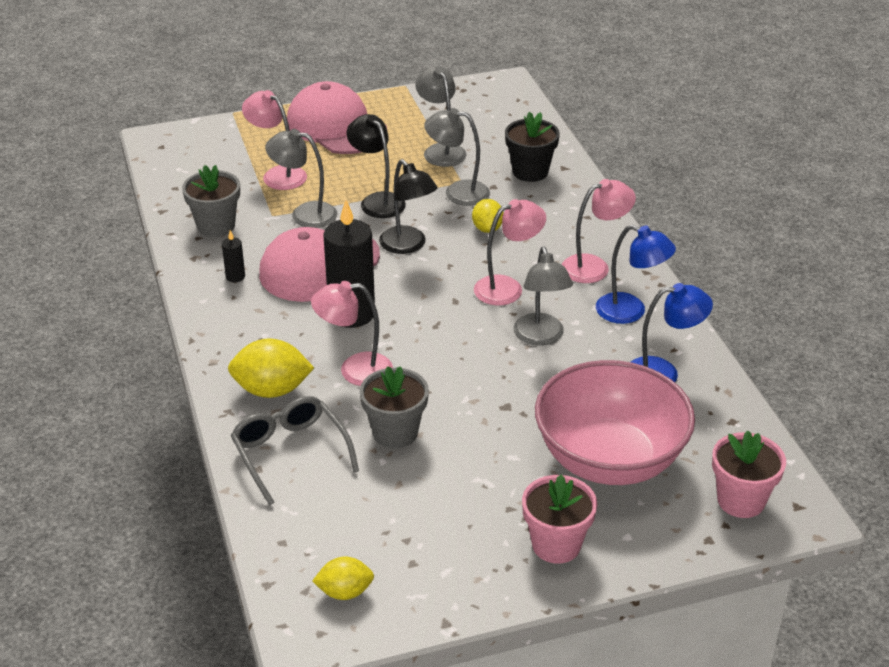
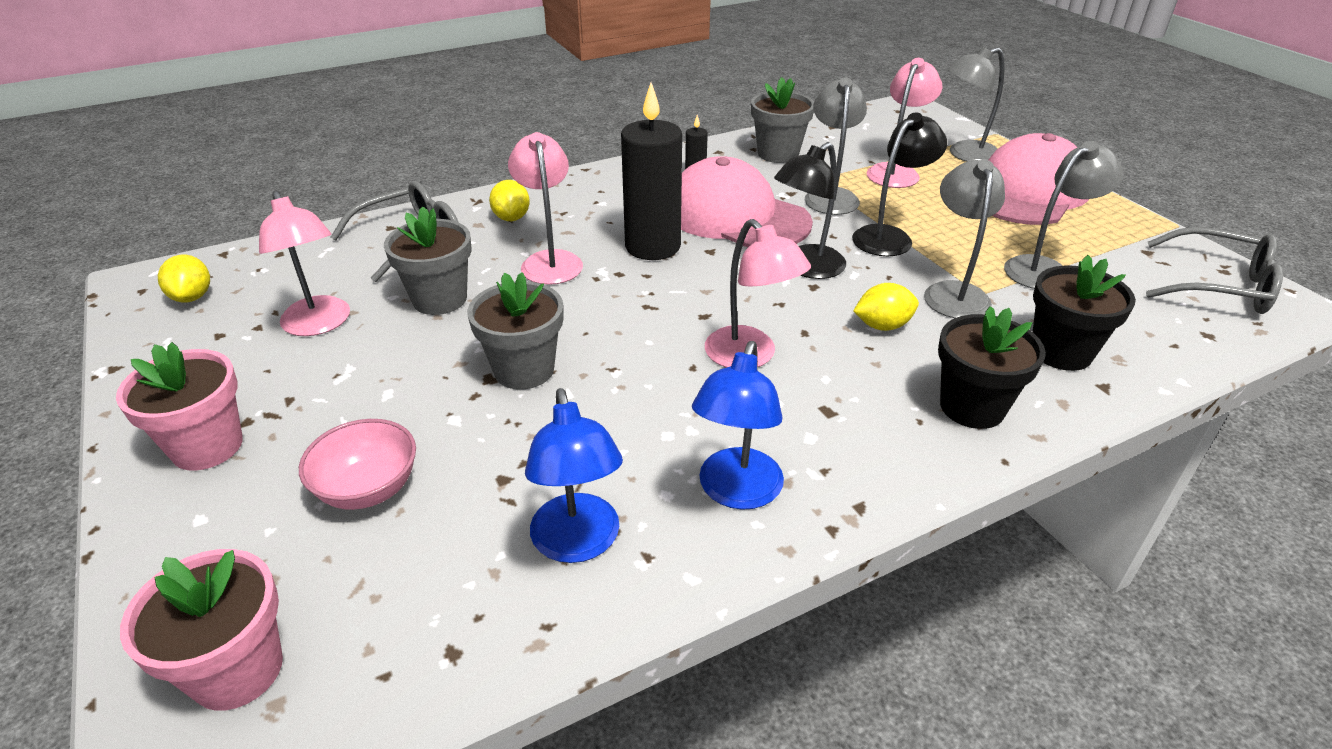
camera: 80 degrees right, 0 degrees up
(272, 390) = (511, 218): yellow lemon -> yellow lemon, size x0.62
(478, 97) = (1219, 286): none -> grey glasses
(500, 389) = (524, 370): none -> grey flower pot
(540, 337) = (644, 397): grey lamp -> grey lamp (965, 155)
(573, 216) = (972, 407): none -> black flower pot
(594, 266) = (843, 441): pink lamp -> pink lamp (319, 324)
(609, 459) = (368, 489): pink bowl -> pink bowl, size x0.46

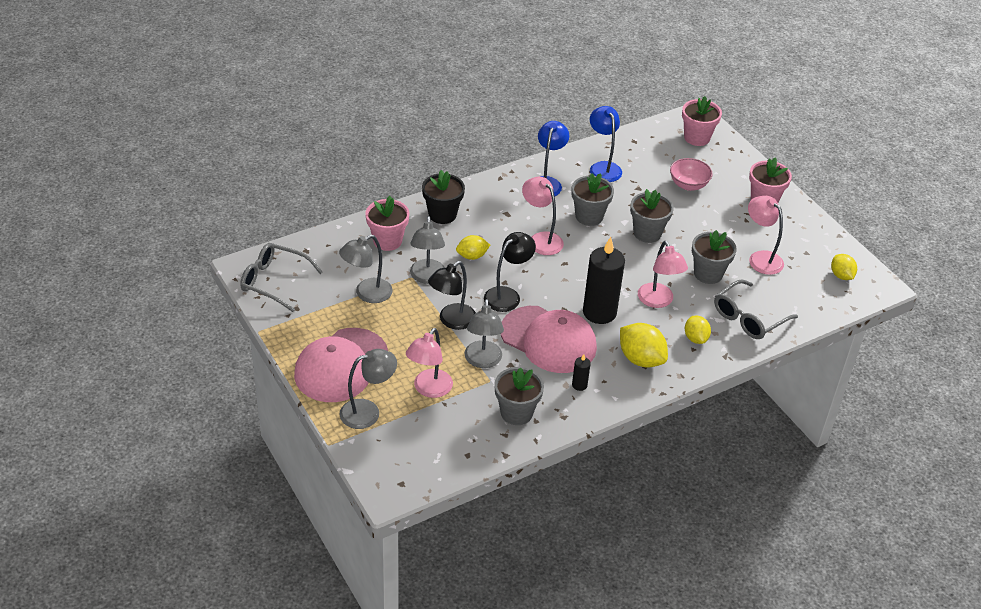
camera: 175 degrees right, 5 degrees up
(603, 197) = (641, 359): none -> yellow lemon
(642, 405) = (589, 216): none -> grey flower pot
(1061, 352) = (387, 241): black flower pot -> pink flower pot

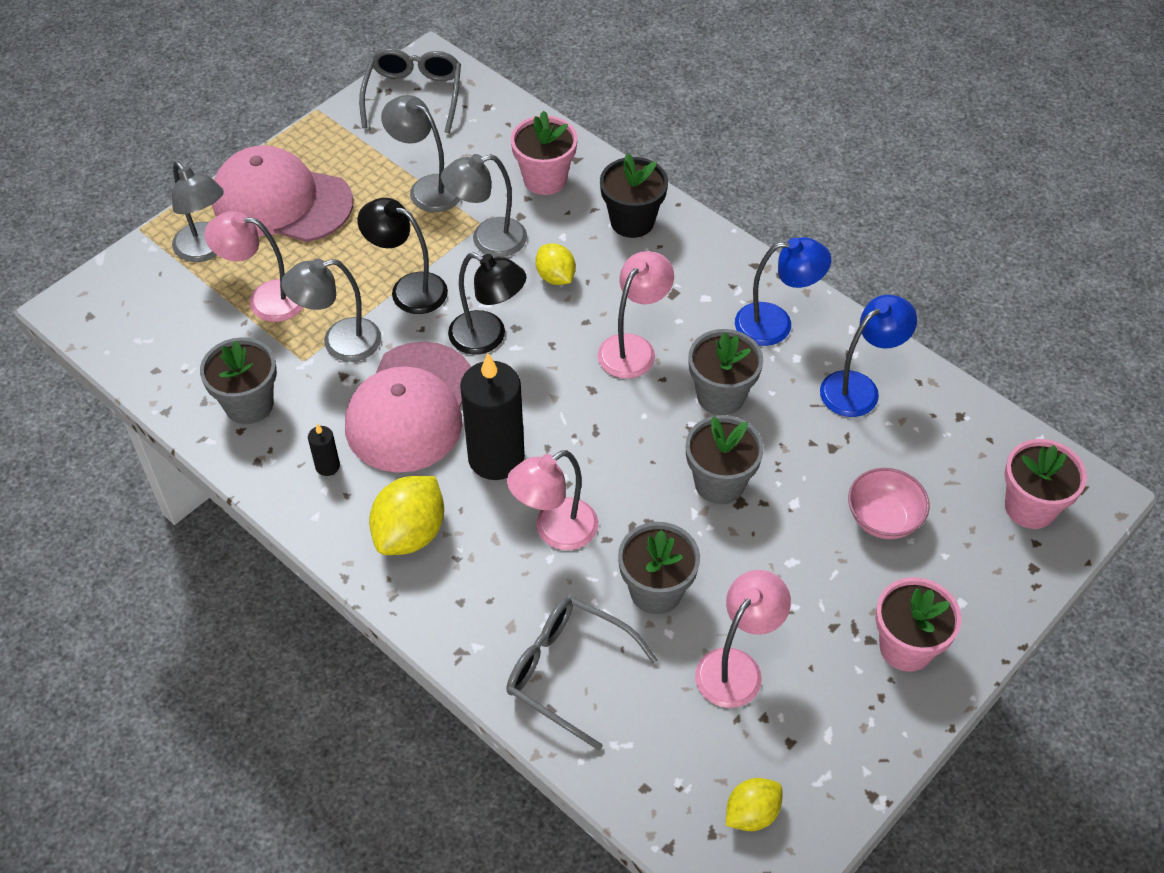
camera: 75 degrees right, 10 degrees up
(695, 338) = (486, 600): yellow lemon -> none

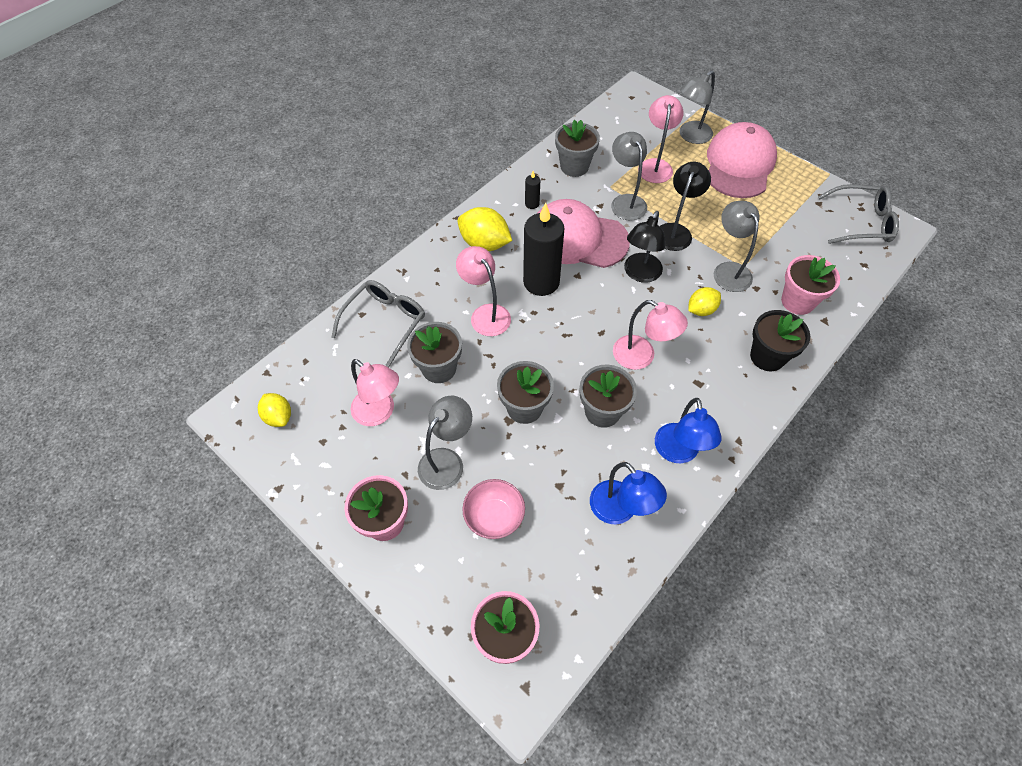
camera: 90 degrees right, 5 degrees up
(427, 188) = (770, 235): grey lamp -> grey lamp (447, 461)

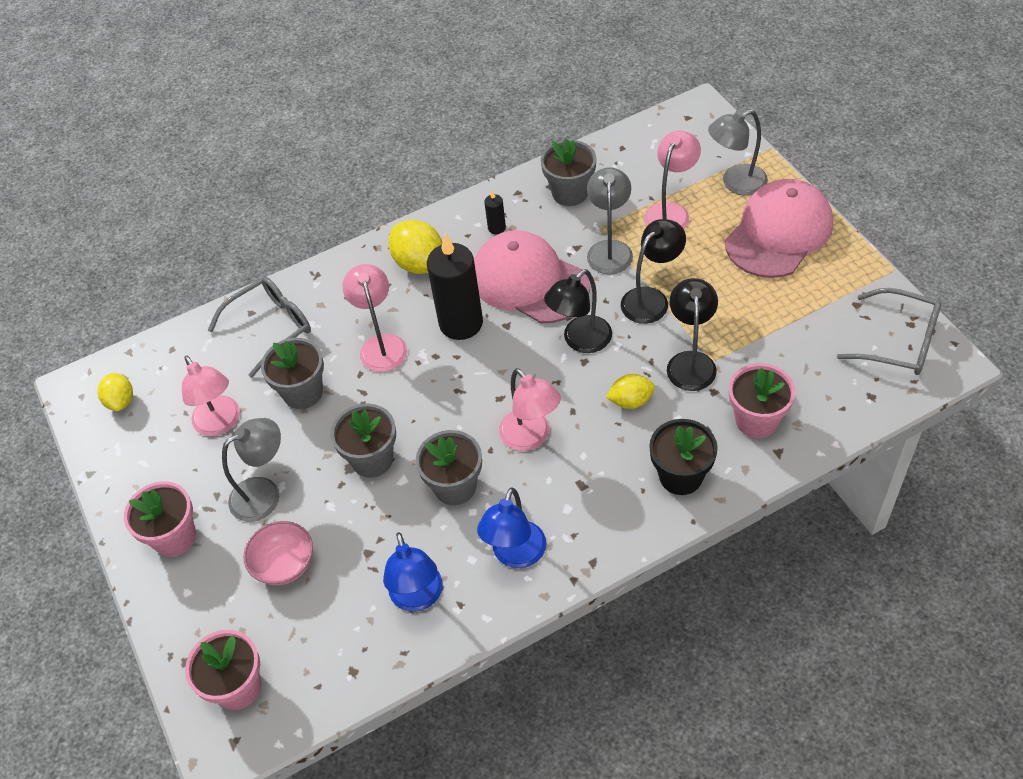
camera: 25 degrees right, 5 degrees down
(728, 270) = (690, 362): grey lamp -> black lamp

